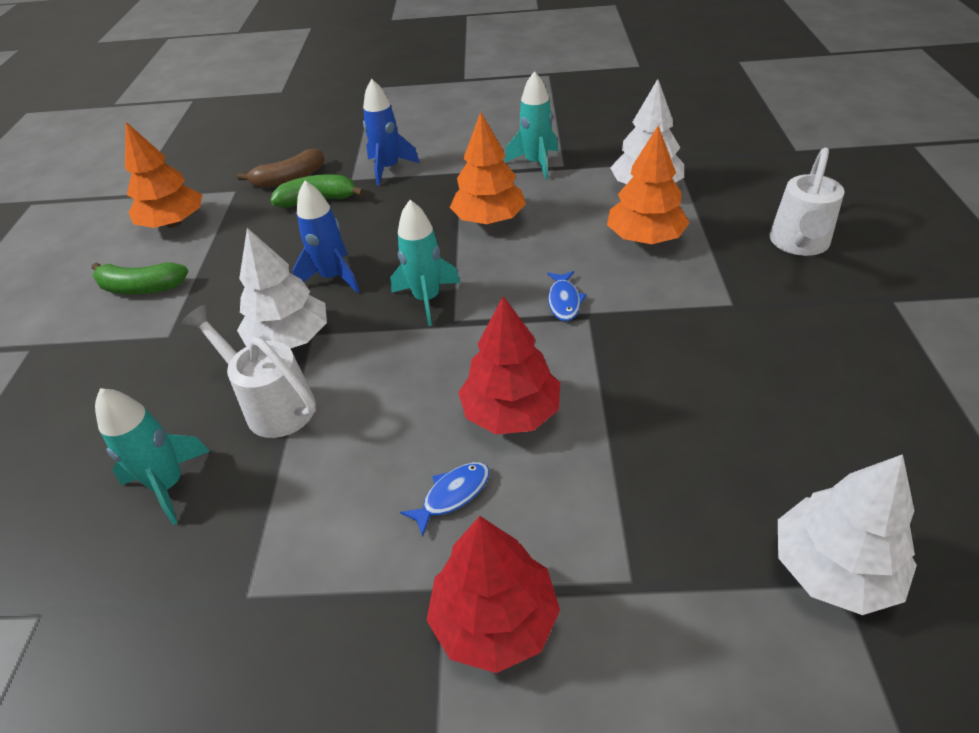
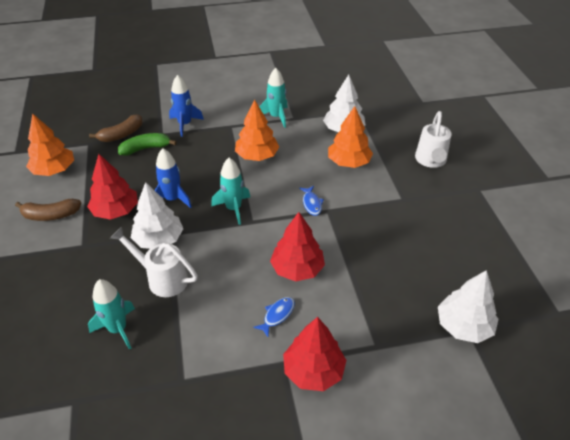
camera: 15 degrees left, 0 degrees up
(142, 288) = (51, 215): green banana -> brown banana
(239, 289) = (116, 211): none -> red tree

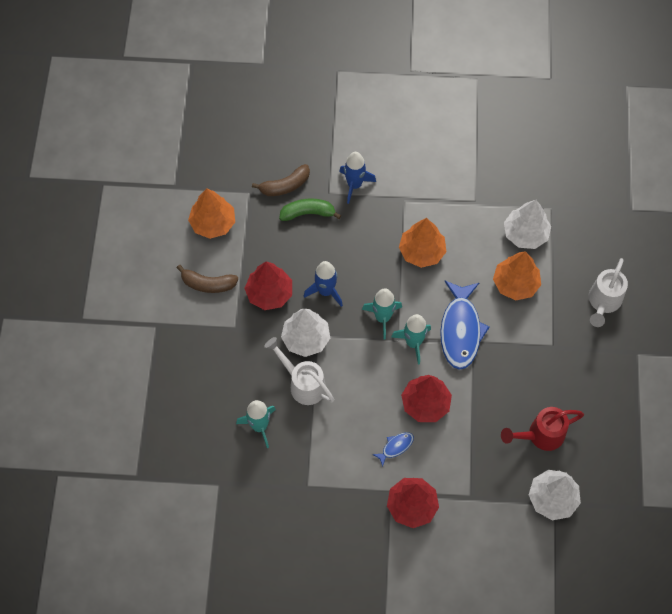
camera: 15 degrees right, 20 degrees up
(276, 117) = (457, 196): turquoise rocket -> turquoise rocket (413, 343)
(311, 204) = (460, 330): blue fish -> blue fish, size x2.23
(423, 271) = (540, 435): none -> red watering can

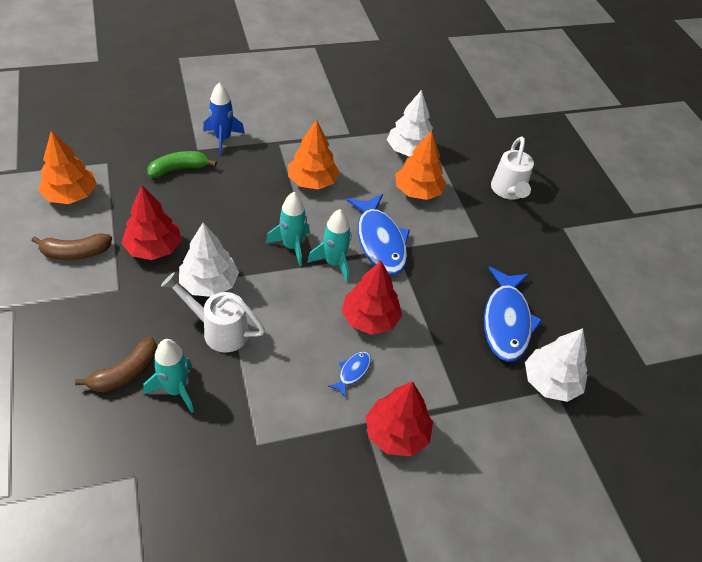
camera: 25 degrees left, 15 degrees down
(285, 186) = (147, 150): brown banana -> brown banana (125, 372)
(325, 291) = (219, 234): blue rocket -> none
(540, 435) = (506, 321): red watering can -> blue fish

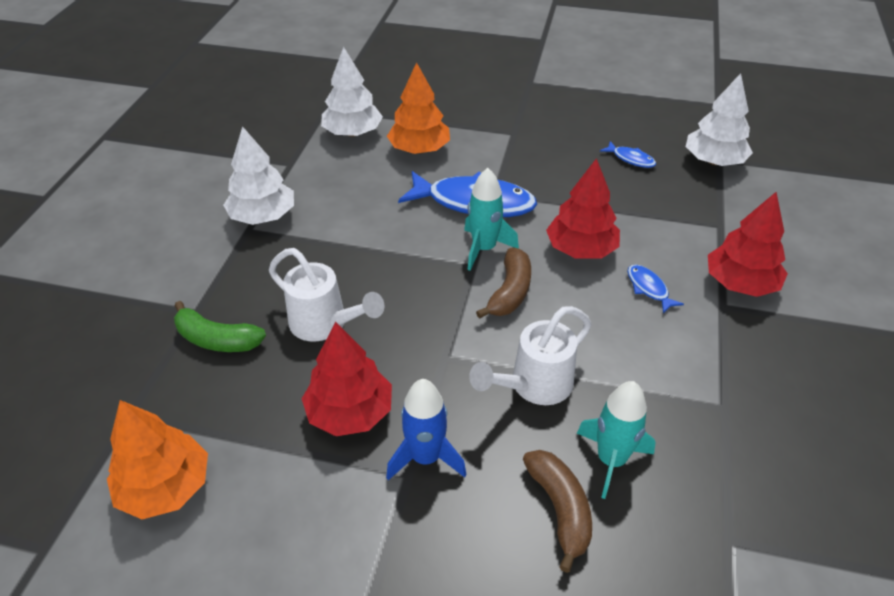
camera: 55 degrees left, 5 degrees down
(76, 253) = (297, 512): brown banana -> brown banana (510, 292)
(179, 169) = (217, 339): green banana -> green banana turned 75 degrees counterclockwise
(209, 283) = (451, 371): white tree -> white tree (263, 216)
(222, 139) = (196, 277): blue rocket -> blue rocket (426, 458)
(291, 246) = (436, 275): turquoise rocket -> none
(312, 181) = (341, 222): orange tree -> none
(506, 321) = (631, 159): blue fish -> blue fish, size x0.45
(508, 192) = (464, 93): white watering can -> white watering can (325, 325)

